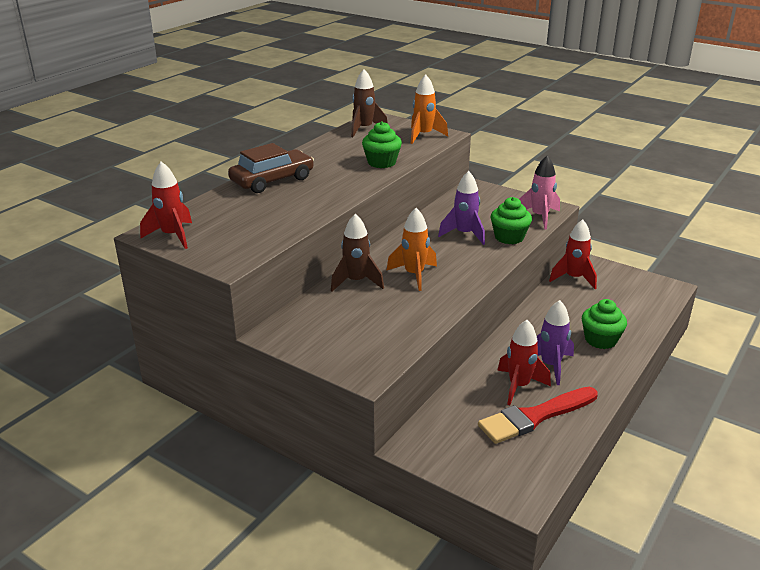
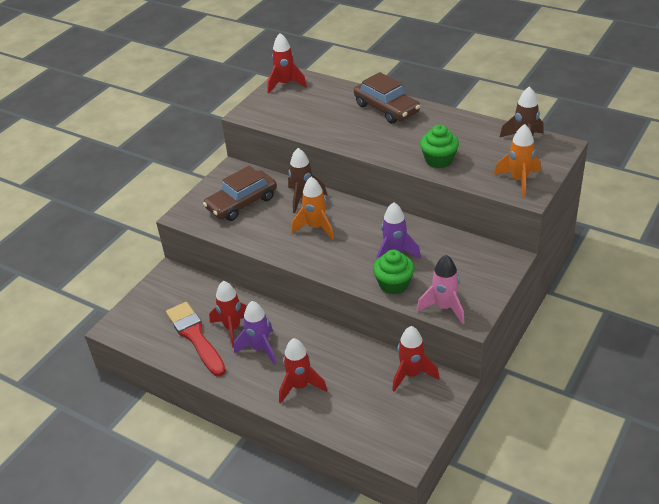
camera: 90 degrees right, 10 degrees up
(353, 325) = (242, 203): none -> brown car
(600, 340) = (300, 386): green cupcake -> red rocket

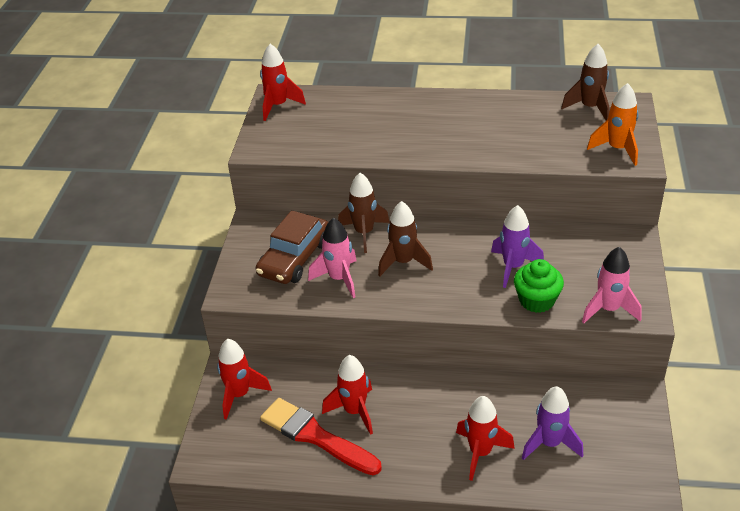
camera: 25 degrees left, 0 degrees up
(260, 349) = (404, 425): purple rocket -> purple rocket (550, 443)
(262, 226) = (339, 279): none -> pink rocket
(316, 227) = (403, 262): orange rocket -> brown rocket
(386, 108) = (417, 107): brown car -> none
(411, 374) = (591, 397): red rocket -> red rocket (239, 395)
(439, 160) = (518, 148): green cupcake -> none

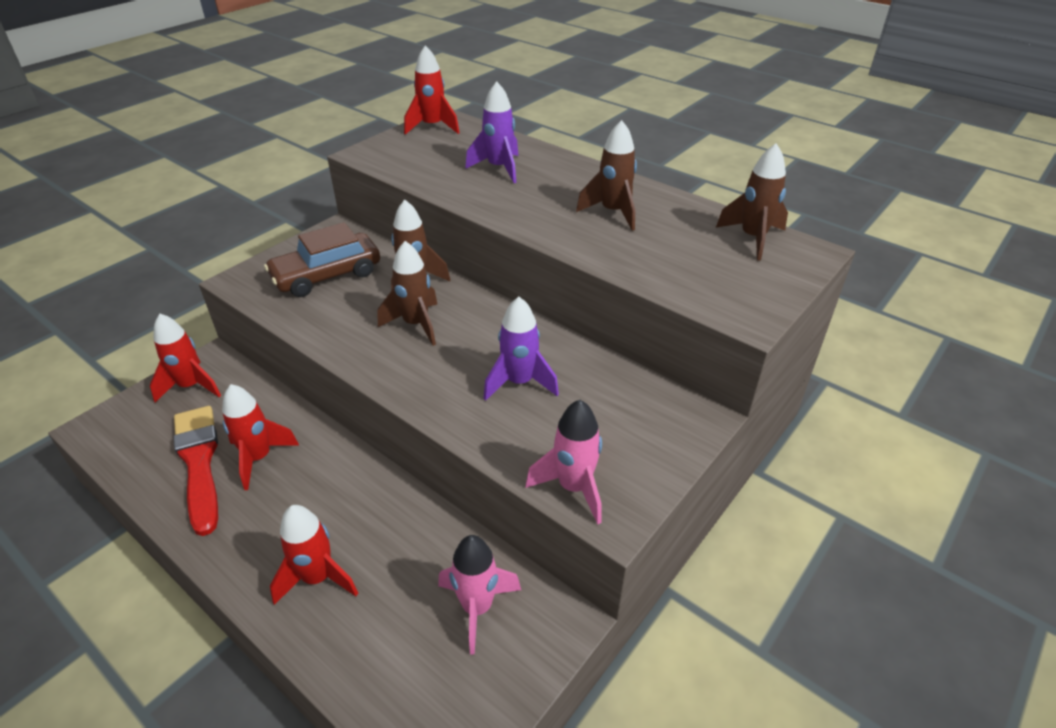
camera: 30 degrees right, 0 degrees up
(339, 279) = (339, 311): pink rocket -> pink rocket (477, 608)
(489, 124) = (613, 212): none -> brown rocket
(536, 300) = (502, 432): green cupcake -> none
(550, 443) = (398, 616): purple rocket -> purple rocket (499, 168)
(617, 149) = (736, 294): orange rocket -> none

